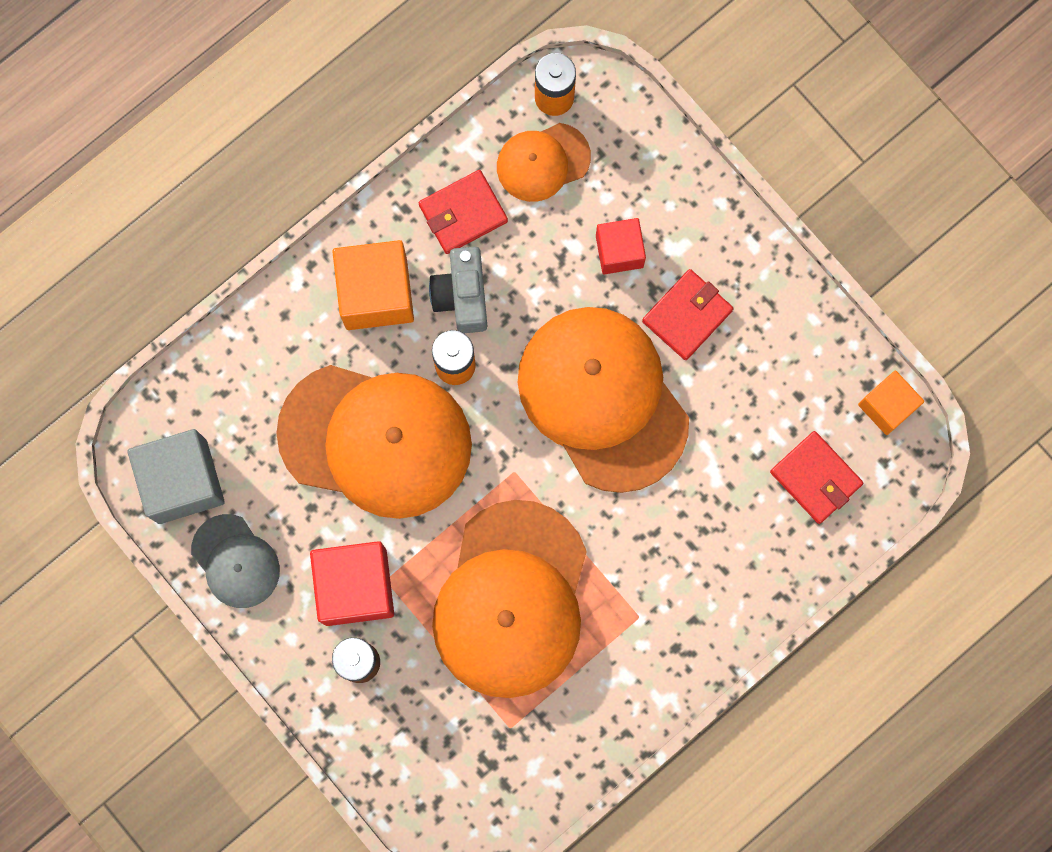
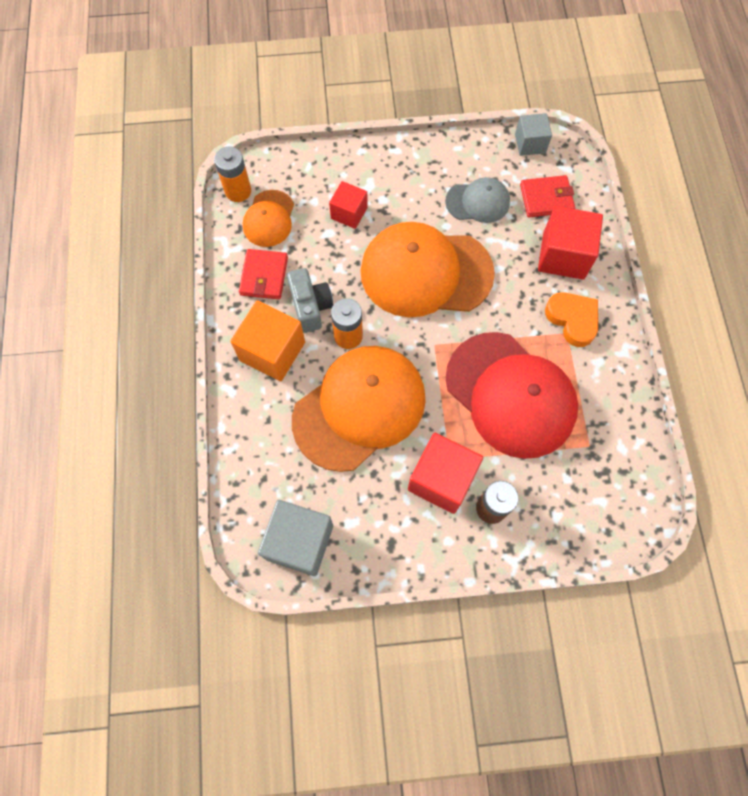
camera: 55 degrees left, 10 degrees down
(235, 561) = (375, 543): grey cap -> grey cap (478, 202)
(462, 296) = (310, 306): grey camera -> grey camera turned 135 degrees counterclockwise
(511, 600) = (511, 395): orange cap -> red cap
(662, 613) = (572, 320): none -> orange heart
(687, 315) = (410, 203): red wallet -> none
(745, 549) = (563, 255): none -> red cube
(887, 406) = (530, 143): orange cube -> grey cube

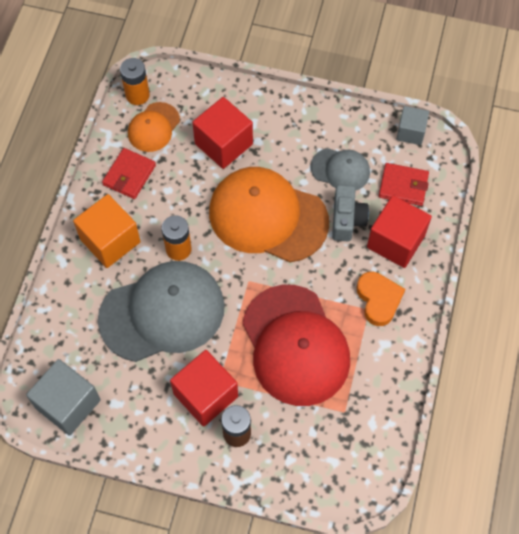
camera: 20 degrees right, 5 degrees down
(310, 306) = (157, 214): grey camera -> grey camera (347, 220)
(349, 213) = (223, 144): red cube -> red cube, size x1.63
(359, 408) = (162, 312): orange cap -> grey cap

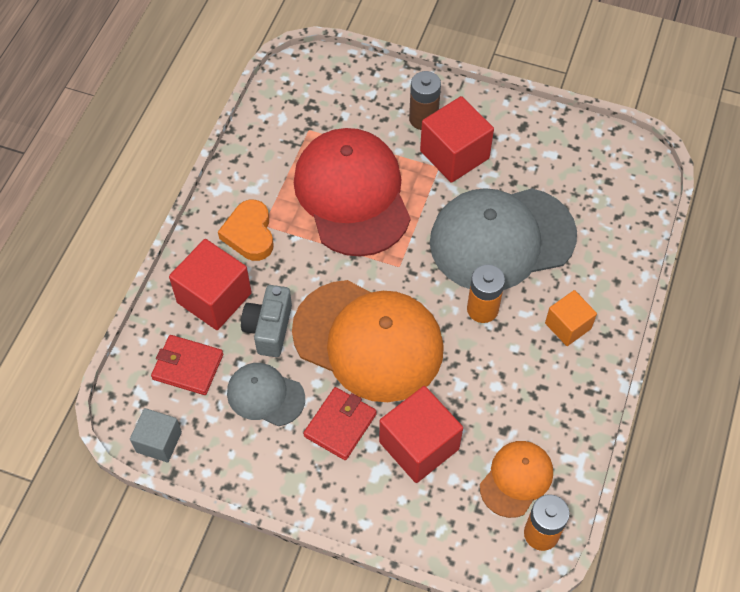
camera: 175 degrees left, 5 degrees down
(68, 404) = (602, 157): grey cube -> none
(110, 241) = (568, 326): orange cube -> orange cube, size x0.61
(129, 175) = (547, 410): red wallet -> red wallet (340, 425)

